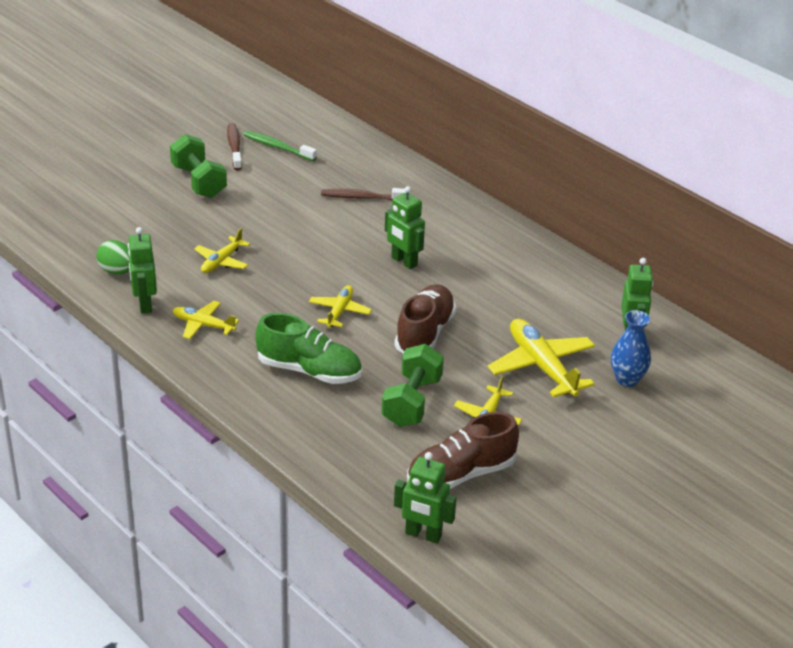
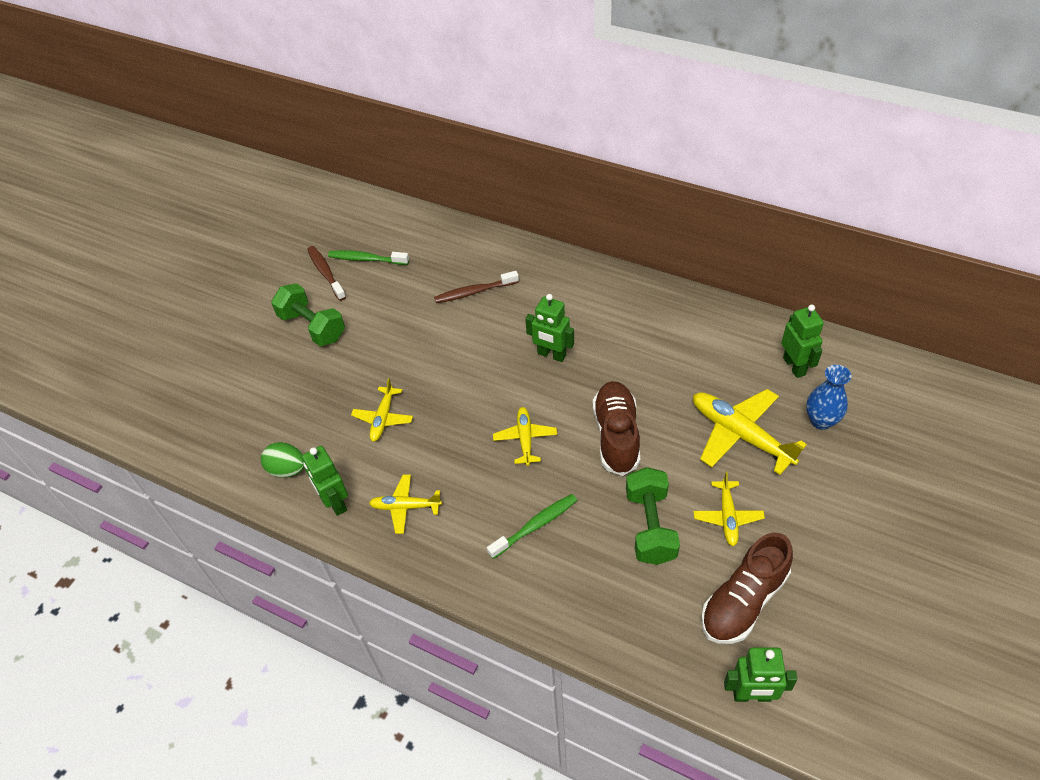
camera: 15 degrees left, 15 degrees up
(309, 371) = (535, 525): green shoe -> green toothbrush

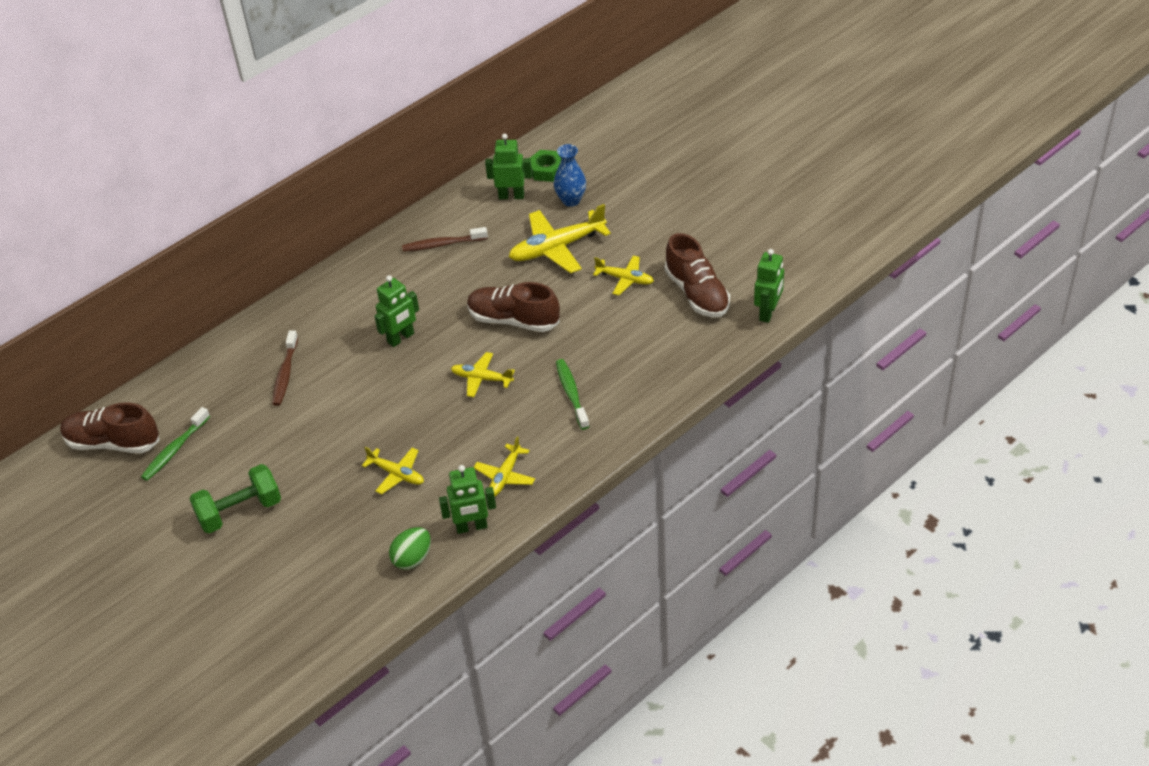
camera: 70 degrees left, 5 degrees down
(326, 273) = (168, 488): brown toothbrush -> brown toothbrush (442, 244)
(363, 221) = (113, 442): none -> brown shoe
(650, 526) = (610, 325): green dumbbell -> none
(854, 382) = (547, 170): none -> green nut

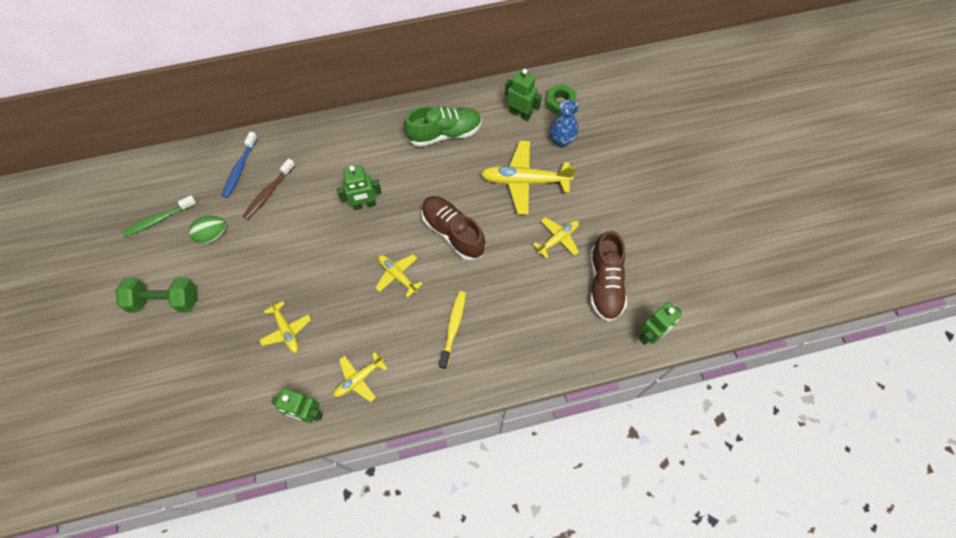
camera: 25 degrees right, 20 degrees up
(113, 442) = (125, 190): brown shoe -> none
(235, 368) = (240, 169): none -> blue toothbrush
(412, 558) = (249, 417): green egg -> green egg (213, 235)
(442, 244) = (444, 133): brown toothbrush -> green shoe
(571, 393) = (453, 327): green toothbrush -> yellow toothbrush
(625, 279) = (558, 239): yellow plane -> yellow plane turned 90 degrees counterclockwise

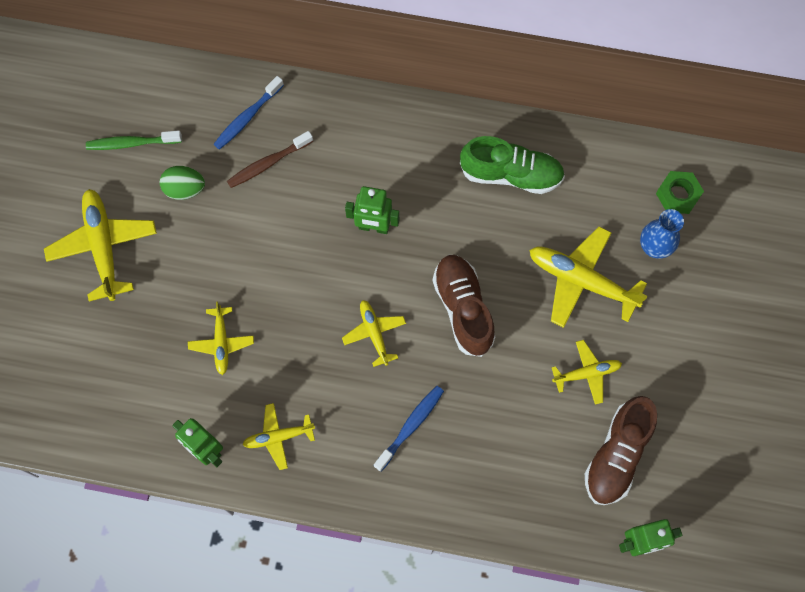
camera: 25 degrees right, 5 degrees up
(165, 300) = (103, 247): green dumbbell -> yellow plane
(453, 327) = (411, 426): yellow toothbrush -> blue toothbrush
(520, 114) = (618, 188): green robot -> none

